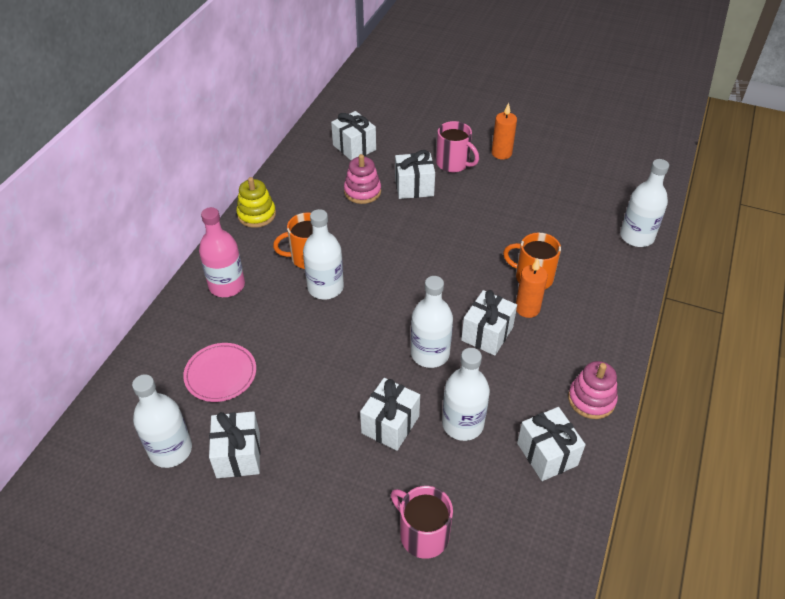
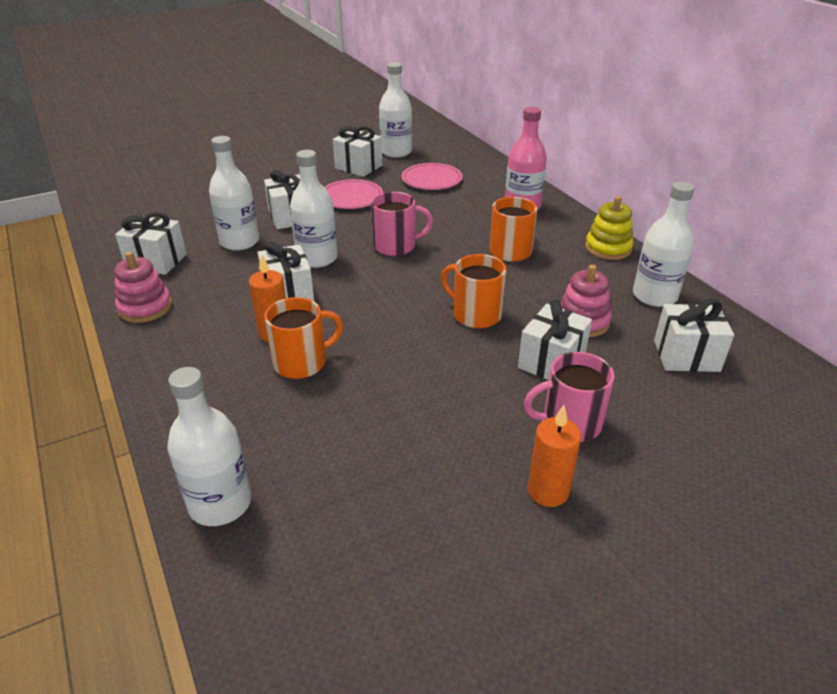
camera: 130 degrees right, 10 degrees down
(312, 408) = (351, 197): none -> pink plate
(325, 287) = (460, 244): white bottle -> white bottle (654, 296)
(404, 235) = (475, 314): none -> orange mug
(423, 534) = (207, 196): pink mug -> pink mug (396, 246)

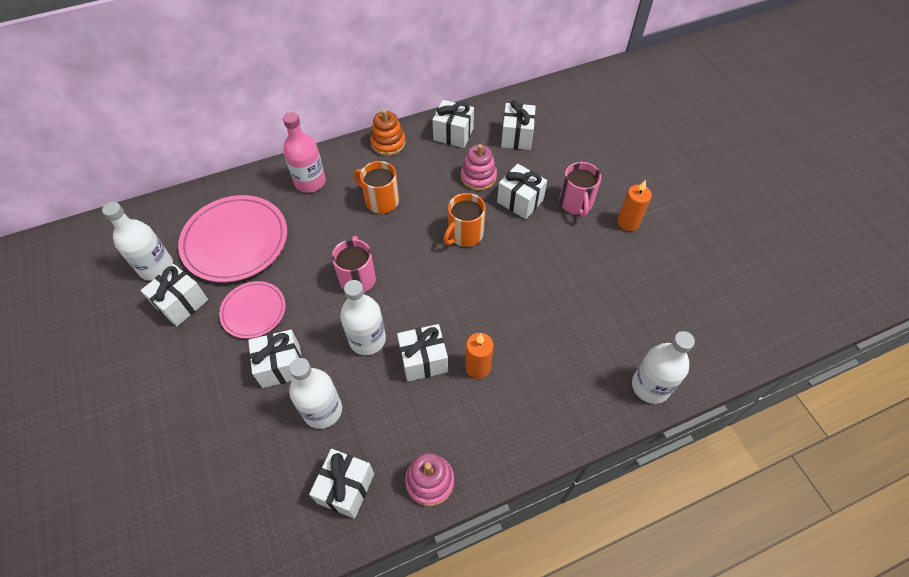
camera: 85 degrees left, 20 degrees up
(302, 362) = (515, 346): orange mug -> none
(431, 180) = (235, 241): pink plate -> pink plate, size x1.75
(608, 248) = (388, 143): yellow stacking toy -> orange stacking toy
(654, 296) = (453, 134): white bottle -> white gift

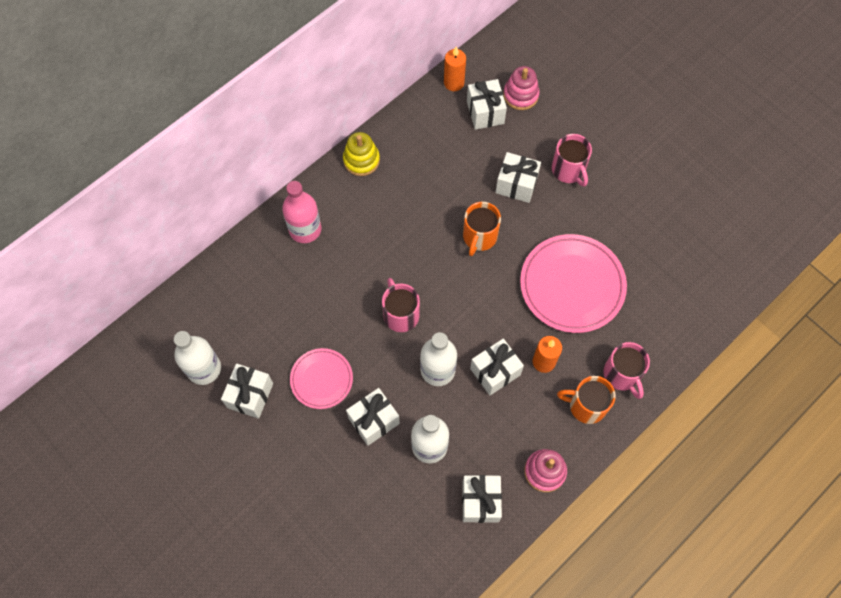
camera: 20 degrees left, 10 degrees up
(235, 241) = (266, 316): pink plate -> pink plate (572, 285)
(381, 200) = (384, 227): orange mug -> orange mug (586, 405)
(388, 143) = (361, 160): orange stacking toy -> yellow stacking toy
(453, 134) = (421, 129): white gift -> none
(478, 177) = (466, 171): pink stacking toy -> pink stacking toy (520, 95)
(556, 408) = (622, 375): none -> pink mug
(628, 223) = (622, 176): orange candle -> orange candle (454, 83)
(650, 386) = (691, 328): white bottle -> none

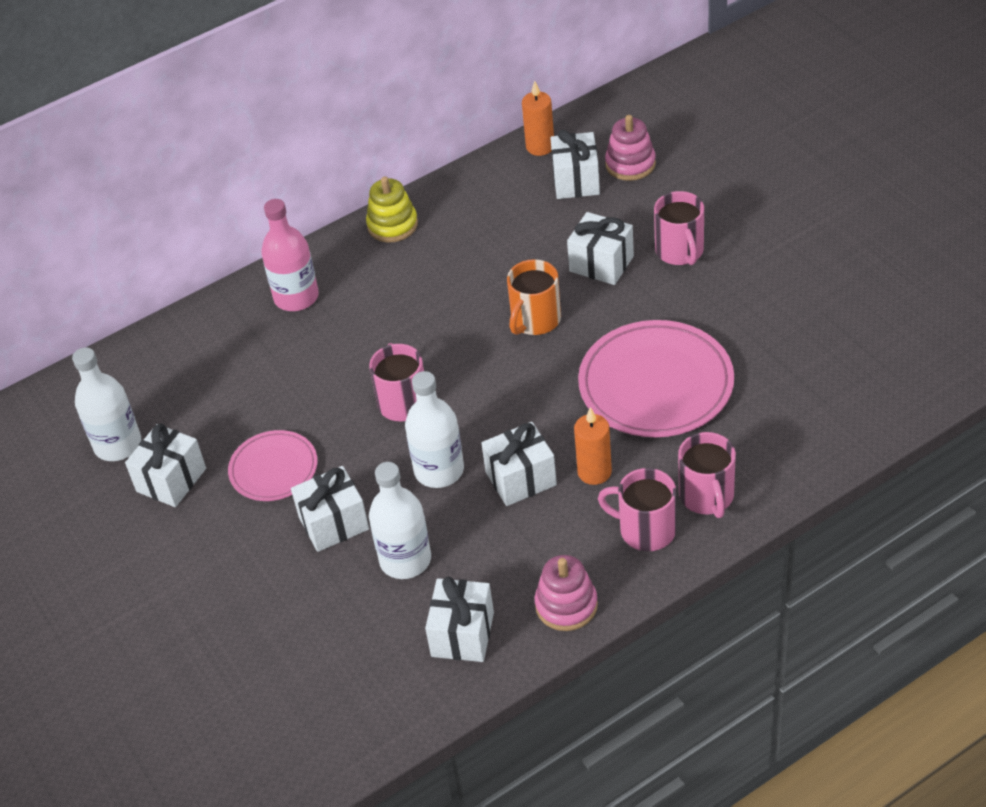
camera: 15 degrees right, 20 degrees down
(586, 405) = (645, 530): orange mug -> pink mug

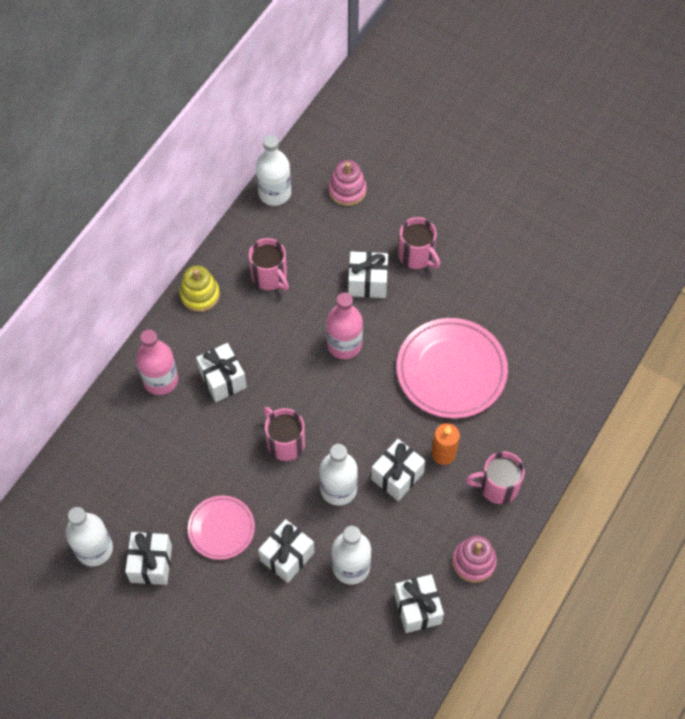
camera: 30 degrees left, 15 degrees up
(535, 320) = (344, 344): orange mug -> pink bottle
(540, 146) = (274, 193): orange candle -> white bottle
(576, 181) = (315, 216): white gift -> white gift (222, 379)
(707, 496) = (524, 447): pink mug -> pink mug (270, 276)

